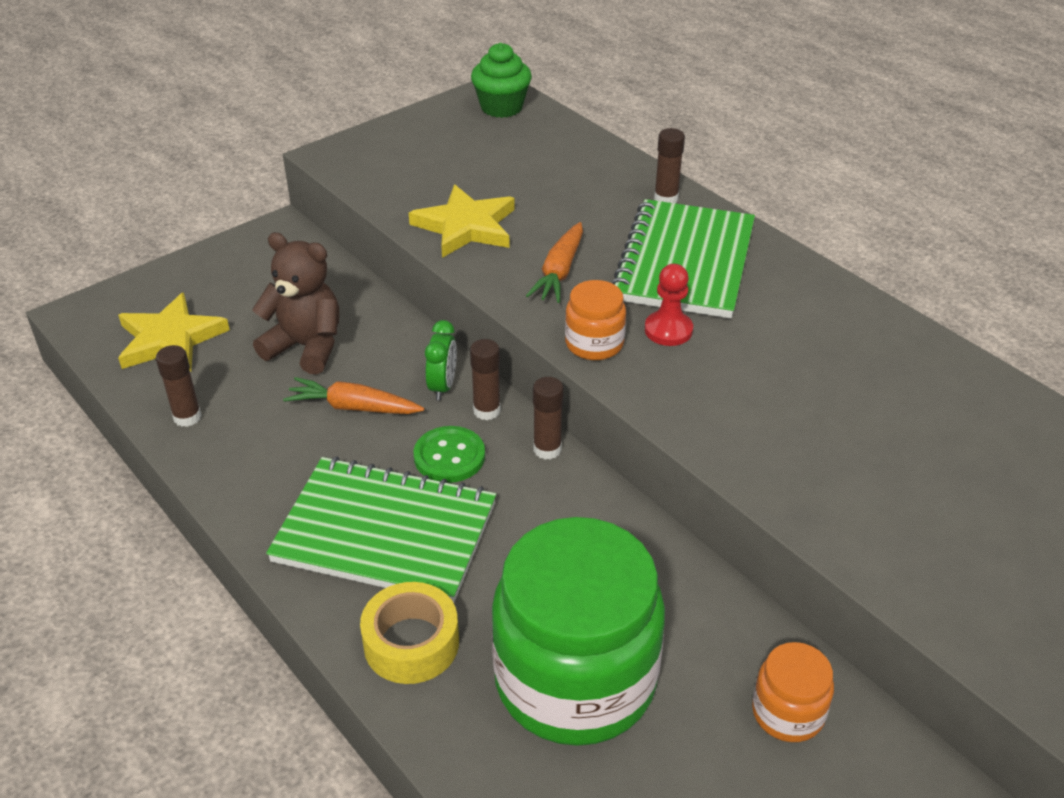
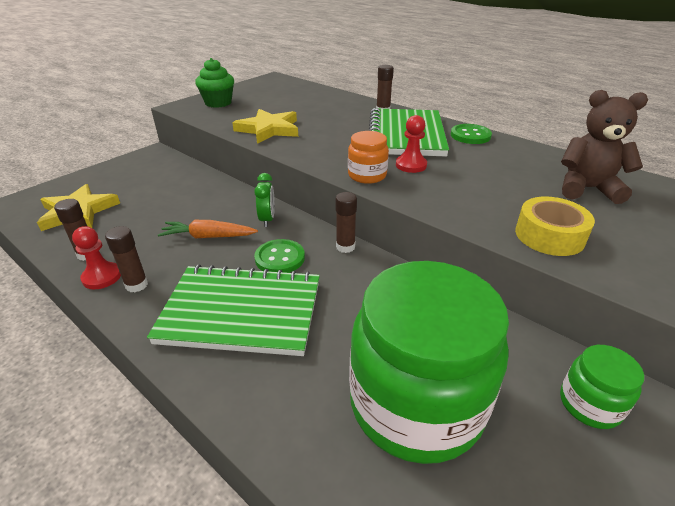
camera: 10 degrees left, 5 degrees down
(207, 456) = (102, 277): none -> red pawn
(306, 347) = (173, 207): brown teddy bear -> brown teddy bear (587, 189)
(411, 643) = (275, 393): yellow tape -> yellow tape (549, 236)
(487, 411) = (299, 229): brown glue stick -> brown glue stick (136, 285)
(501, 107) = (278, 83): green cupcake -> green cupcake (218, 103)
(559, 272) = (332, 144): orange carrot -> none
(787, 713) = (590, 404): orange jar -> green jar
(791, 275) = (470, 135): none -> green button

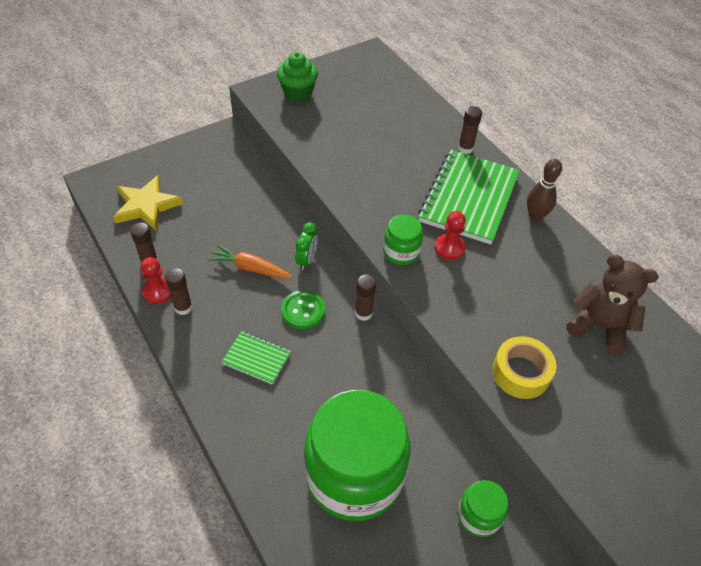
camera: 15 degrees right, 15 degrees up
(241, 312) = (256, 358): green notebook -> green notebook, size x0.49
(269, 129) = (335, 155): yellow star -> none
(367, 175) = (401, 252): orange jar -> green jar
(470, 135) = (535, 216): green button -> brown bowling pin

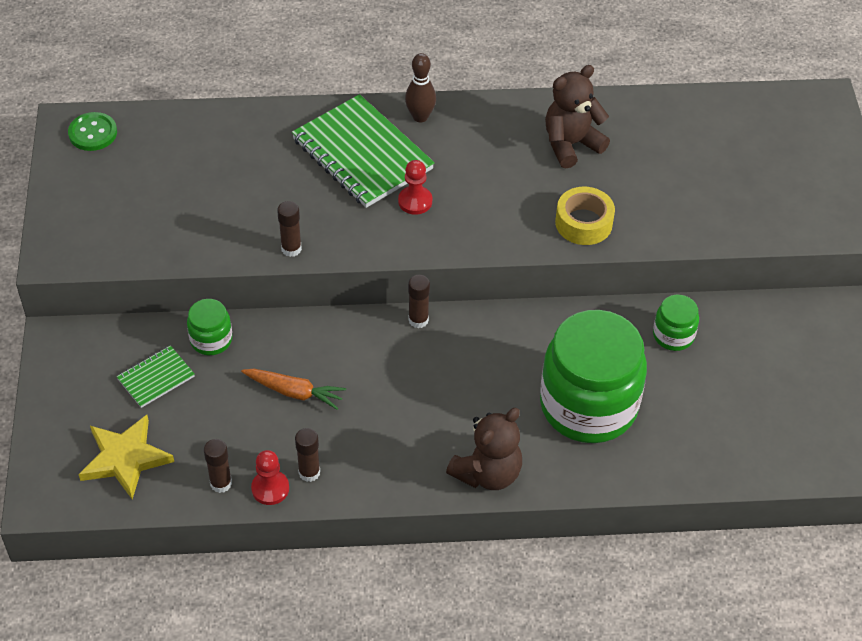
camera: 60 degrees left, 0 degrees up
(241, 426) = (487, 473): none -> brown teddy bear
(250, 268) = (294, 392): orange carrot -> orange carrot turned 120 degrees counterclockwise
(256, 358) = (417, 431): green notebook -> green notebook (156, 378)
(298, 93) = (85, 222): green cupcake -> none
(303, 310) = (382, 368): green button -> green button (93, 133)
(306, 260) = (317, 338): green clock -> none
(401, 252) = (395, 241): green jar -> green jar (211, 340)
(465, 148) = (291, 121): brown glue stick -> brown glue stick (291, 249)

